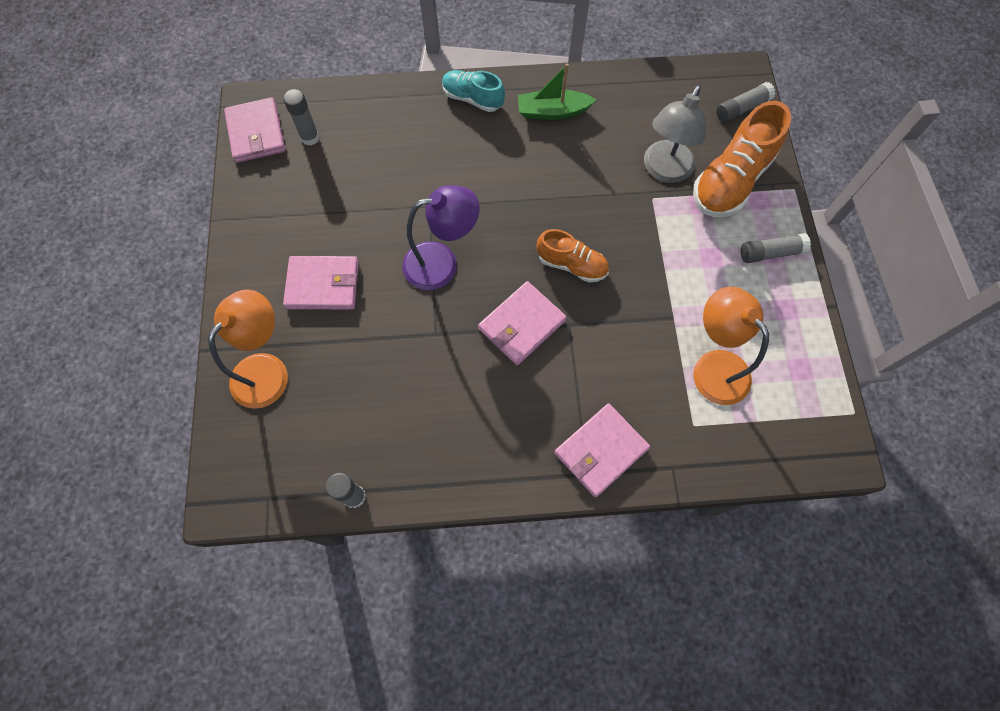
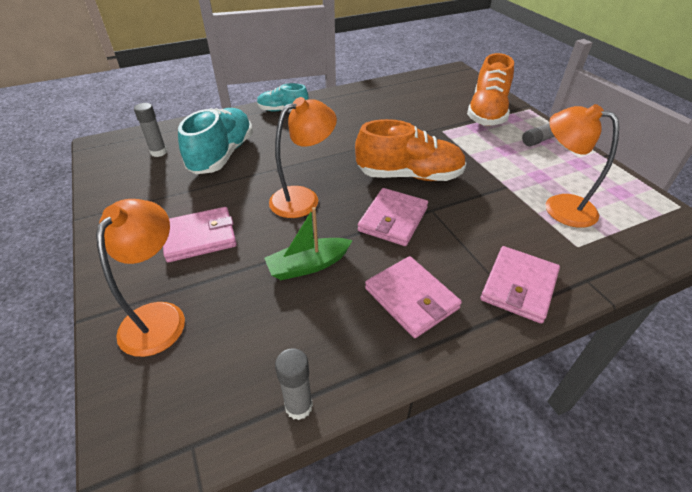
camera: 20 degrees left, 25 degrees down
(256, 133) = (109, 159): pink wallet -> pink wallet (411, 298)
(377, 164) = (222, 155): none -> turquoise shoe
(442, 263) = (303, 198): purple lamp -> orange lamp
(552, 112) = (344, 106): green boat -> green boat (308, 265)
(572, 265) = (409, 175): orange shoe -> orange shoe, size x1.69
(664, 170) = (440, 117): grey lamp -> none
(742, 109) = (467, 83): grey glue stick -> none

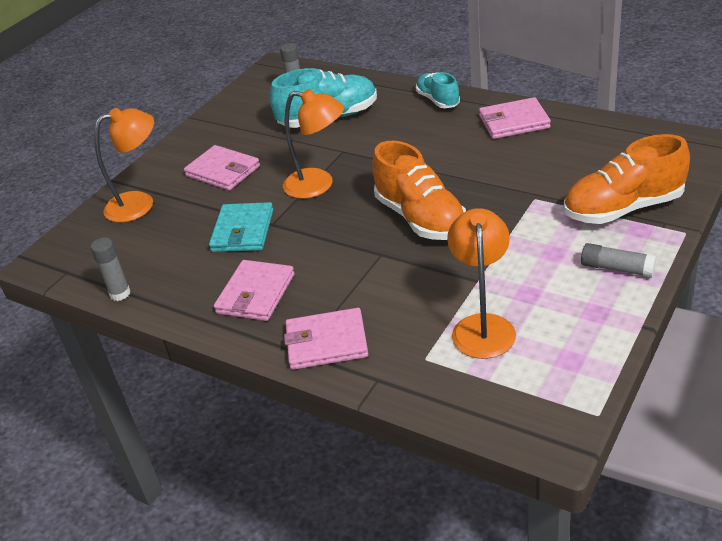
camera: 60 degrees right, 5 degrees down
(308, 265) = (242, 231): green boat -> turquoise wallet
(393, 219) = (342, 241): pink wallet -> pink wallet (514, 122)

